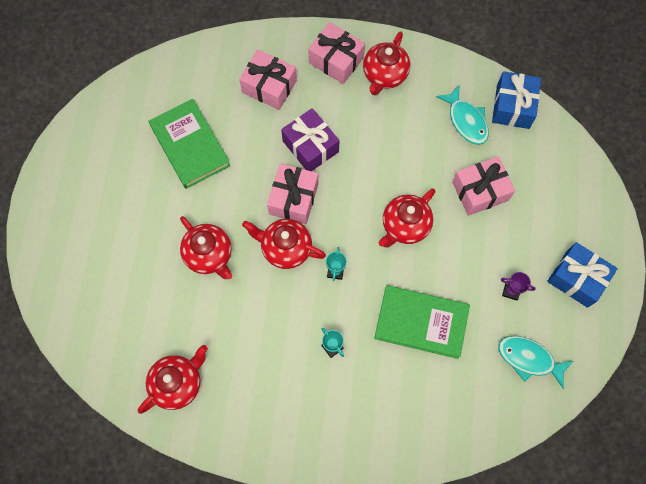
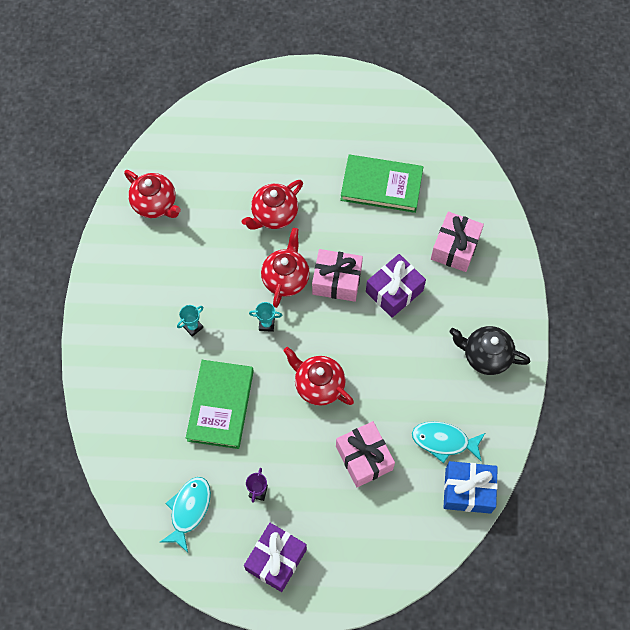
camera: 85 degrees right, 5 degrees down
(190, 146) = (381, 185): green book -> green book turned 45 degrees clockwise
(336, 60) = (495, 307): pink gift -> none
(384, 75) = (485, 356): red teapot -> black teapot
(466, 120) = (444, 441): turquoise fish -> turquoise fish turned 45 degrees clockwise
(577, 278) = (276, 560): blue gift -> purple gift

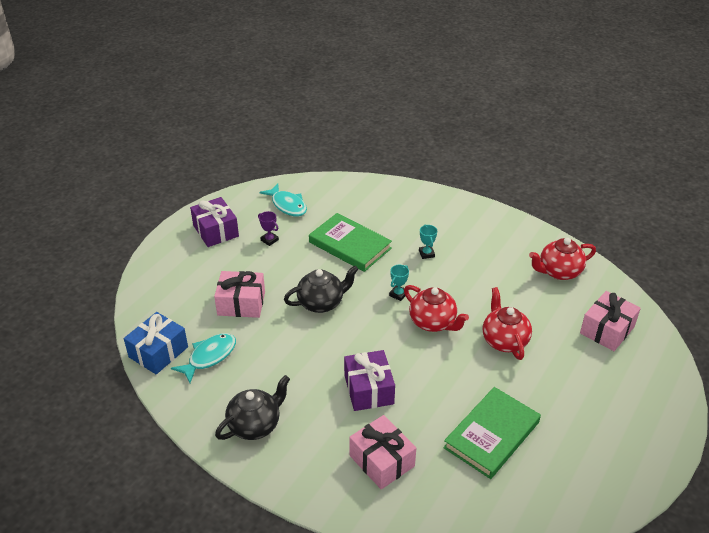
camera: 120 degrees right, 25 degrees down
(318, 385) = (321, 303): red teapot -> black teapot
(337, 281) = (407, 354): pink gift -> pink gift (607, 330)

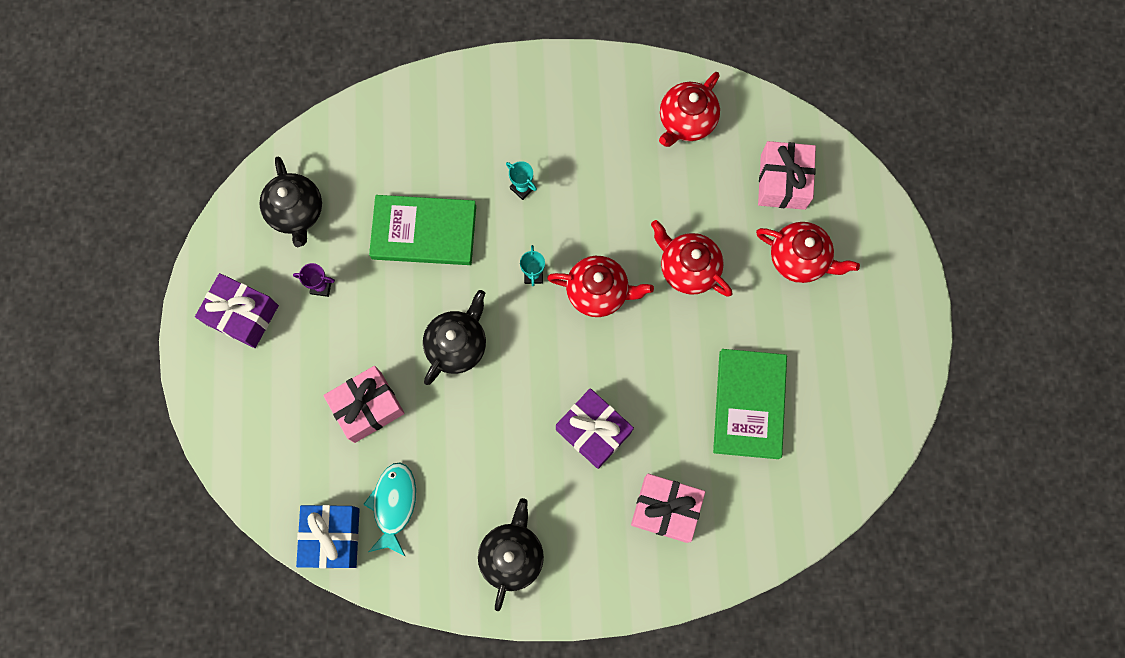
camera: 35 degrees left, 35 degrees up
(287, 205) = (296, 212): turquoise fish -> black teapot
(590, 375) = (799, 259): none -> red teapot

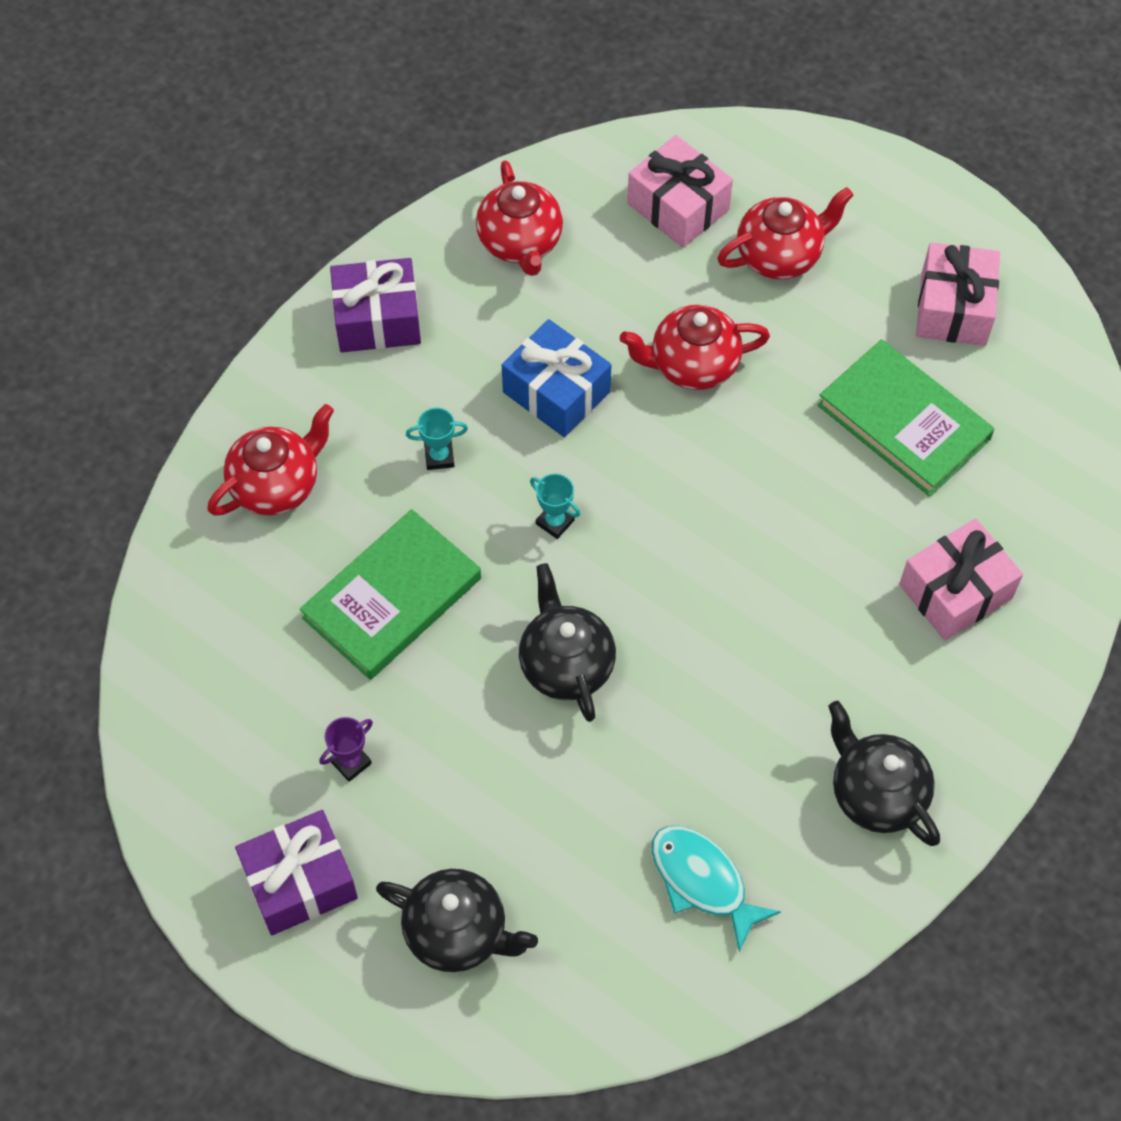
camera: 50 degrees left, 15 degrees down
(296, 212) = (228, 721): black teapot -> black teapot (457, 932)
(332, 537) = (683, 985): blue gift -> blue gift (556, 392)
(367, 407) = (553, 821): pink gift -> pink gift (953, 308)
(593, 431) = (799, 597): purple gift -> purple gift (377, 319)
(598, 292) = (638, 472): red teapot -> red teapot (276, 485)

